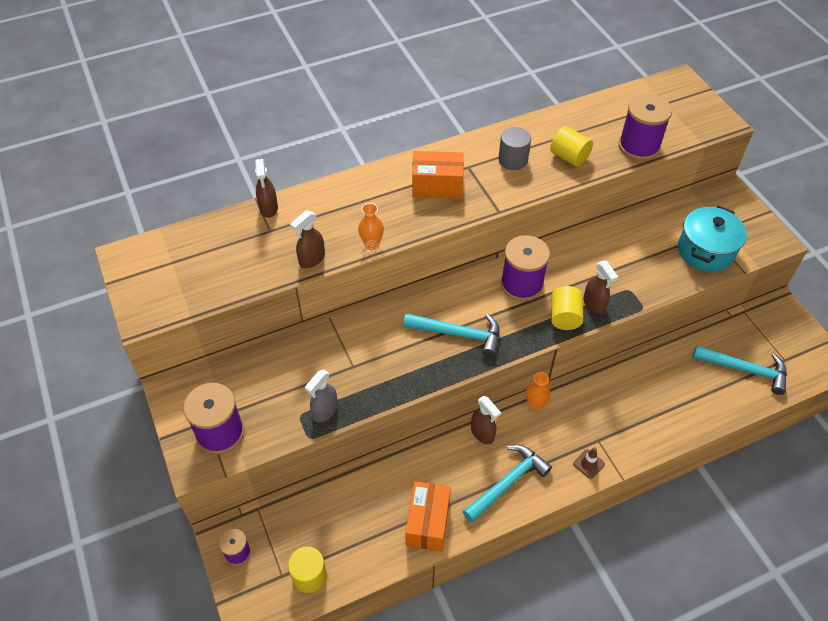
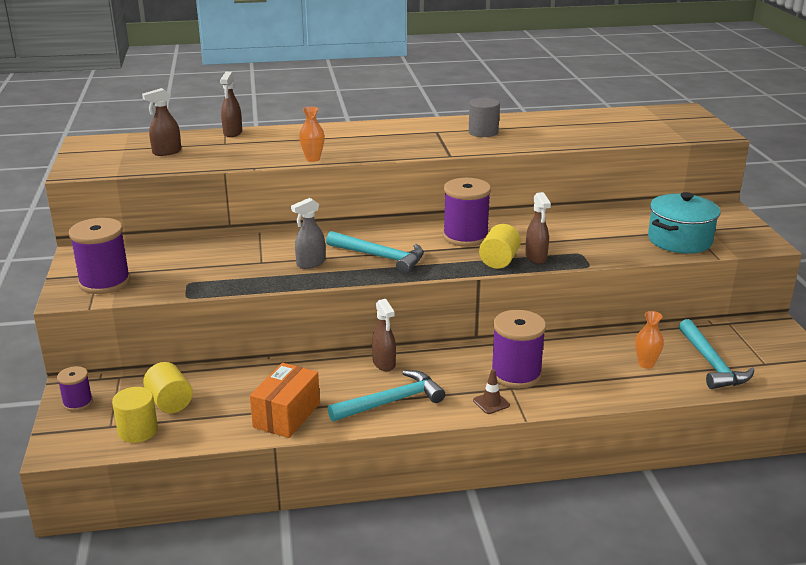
camera: 15 degrees right, 25 degrees down
(311, 259) = (250, 160): brown spray bottle -> brown spray bottle (166, 152)
(325, 411) = (214, 283): grey spray bottle -> grey spray bottle (310, 263)
(437, 186) = (399, 137): orange box -> none
(535, 404) = (453, 352): orange vase -> orange vase (646, 364)
(569, 157) = (541, 136): yellow cylinder -> yellow cylinder (170, 402)
(639, 146) = (618, 137): purple spool -> purple spool (516, 374)
(745, 370) = (711, 363): turquoise hammer -> turquoise hammer turned 45 degrees clockwise

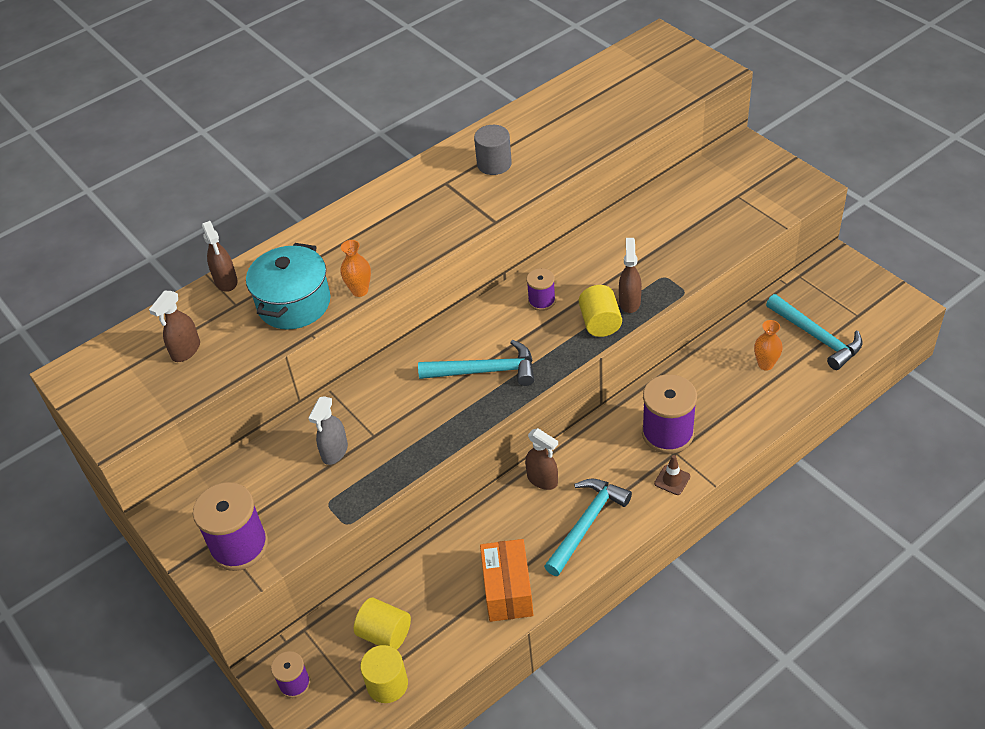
camera: 25 degrees left, 20 degrees up
(310, 263) = (425, 414): grey spray bottle -> grey spray bottle (334, 452)
(465, 237) = (541, 301): purple spool -> purple spool, size x0.54
(536, 257) = (629, 302): brown spray bottle -> brown spray bottle turned 135 degrees counterclockwise
(679, 240) = (737, 216): turquoise pot -> turquoise pot (294, 303)

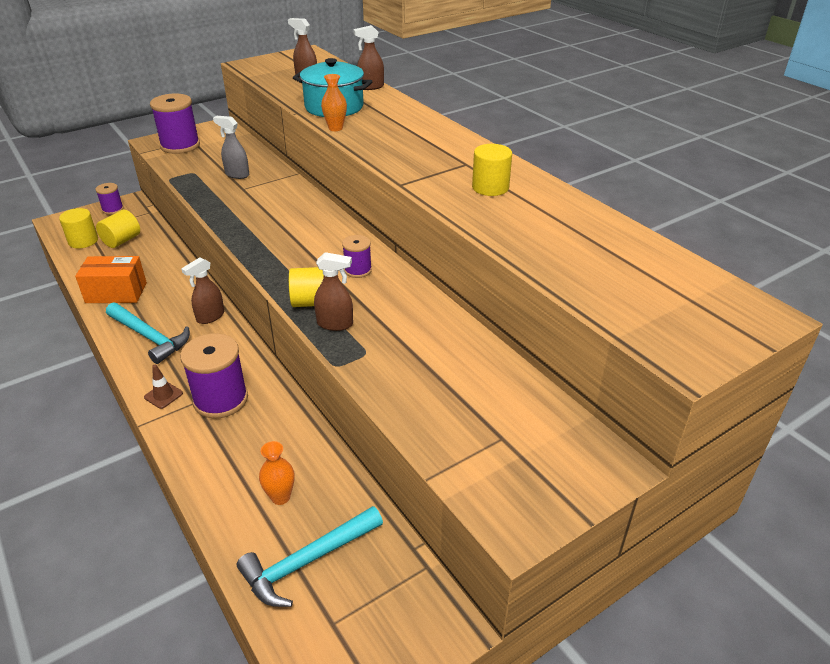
camera: 90 degrees right, 10 degrees down
(485, 371) = (283, 236): turquoise hammer -> none
(494, 164) = (490, 187): grey cylinder -> yellow cylinder

